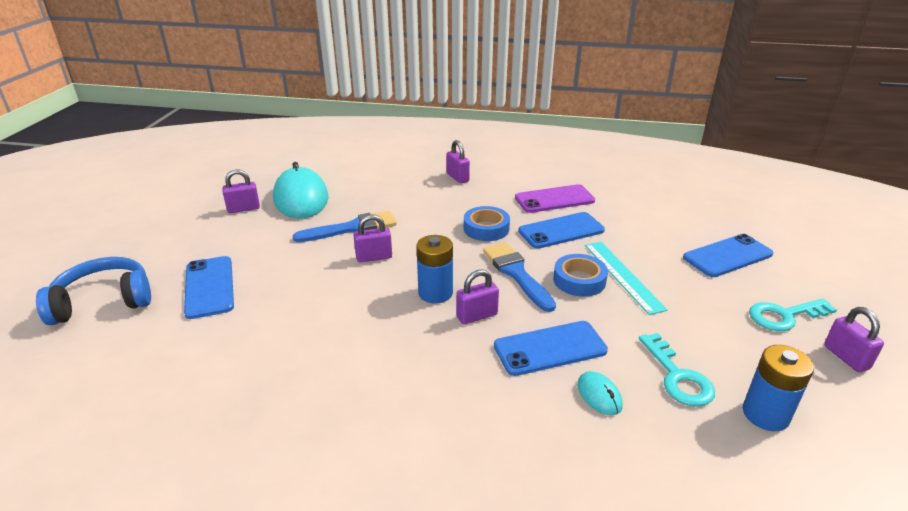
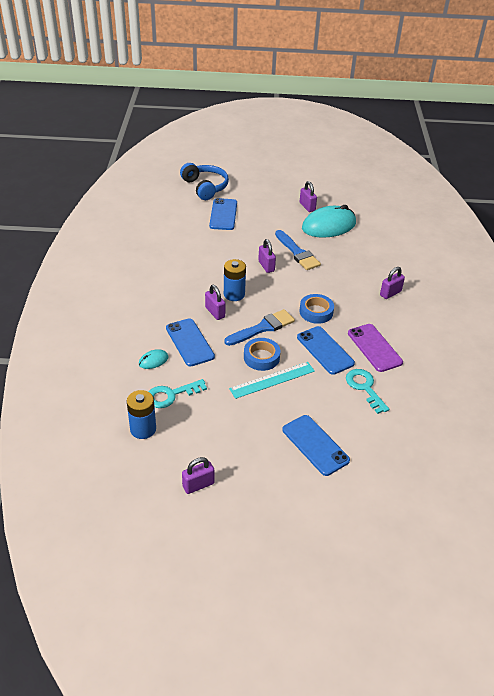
camera: 80 degrees right, 10 degrees up
(209, 287) = (223, 214): blue phone -> blue phone turned 60 degrees counterclockwise
(784, 316) = (240, 462): turquoise key -> turquoise key (365, 388)

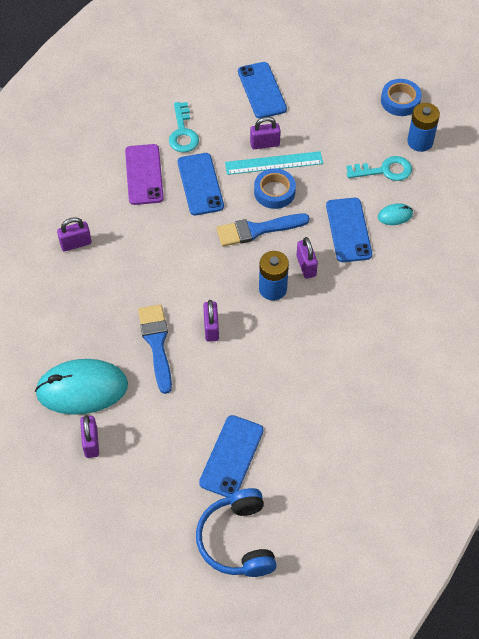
camera: 160 degrees left, 15 degrees up
(198, 485) = (380, 81): purple padlock -> purple padlock (265, 144)
(316, 312) = (183, 237): blue tape -> blue tape (400, 101)

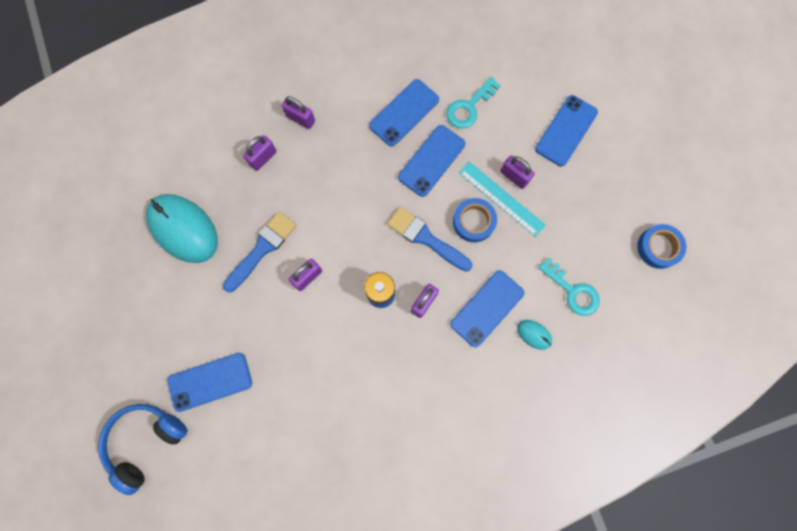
camera: 50 degrees right, 20 degrees up
(91, 443) = (145, 272): purple padlock -> purple padlock (263, 158)
(144, 174) = (404, 113): purple phone -> blue phone
(420, 142) = (629, 297): blue battery -> none

